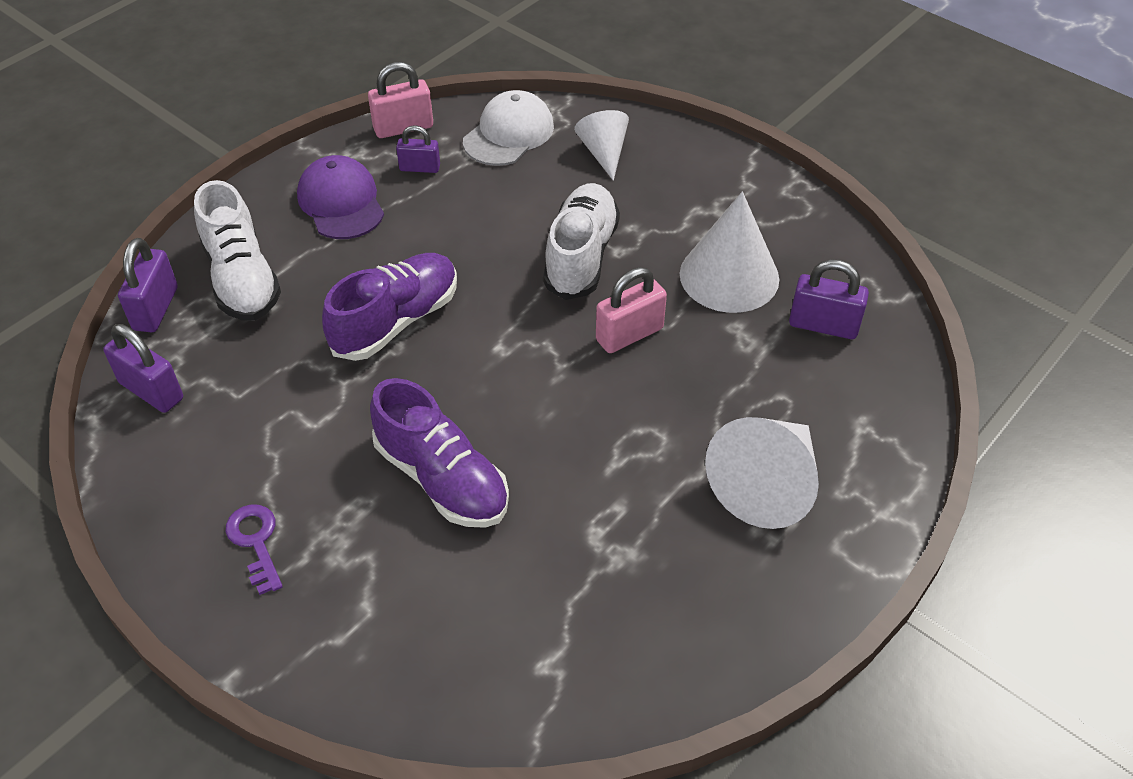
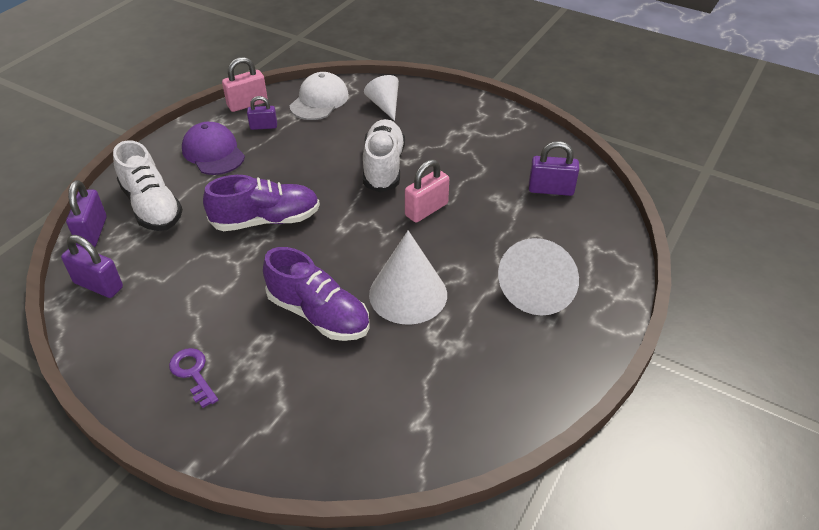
camera: 10 degrees left, 5 degrees down
(396, 321) = (266, 220): purple shoe -> purple shoe turned 45 degrees clockwise
(729, 276) = (483, 168): white cone -> white cone (408, 294)

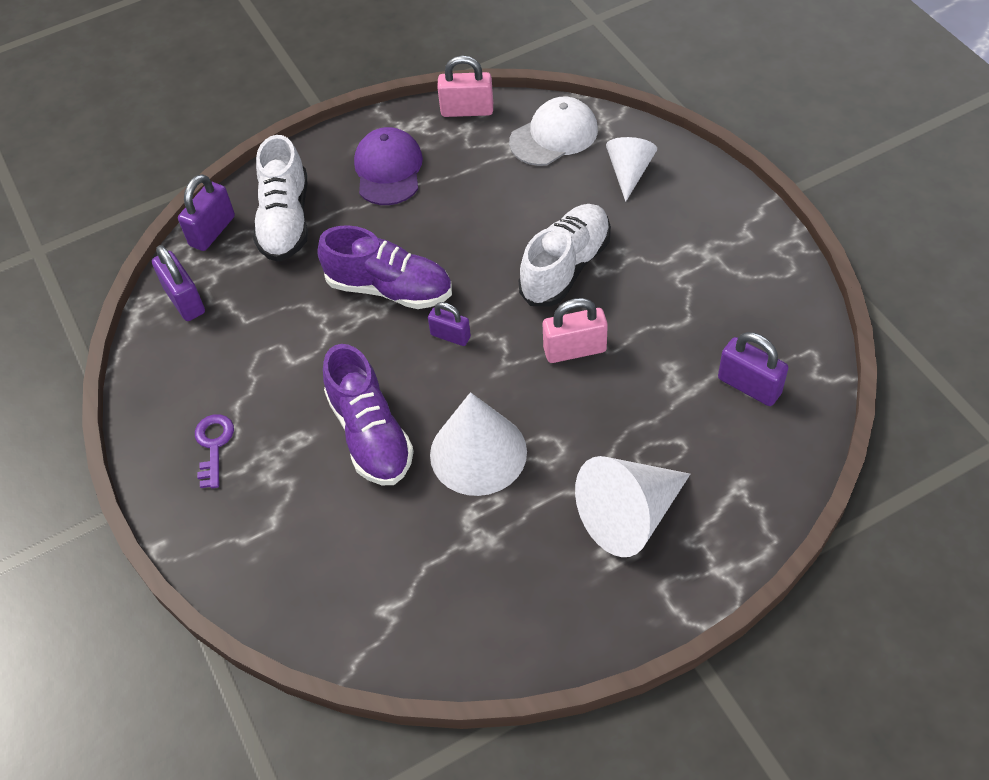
camera: 35 degrees right, 10 degrees up
(263, 126) = (465, 152): purple padlock -> purple padlock (450, 336)

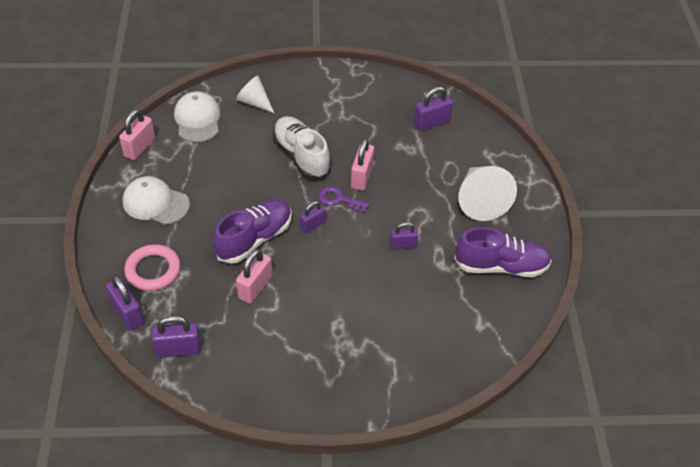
camera: 70 degrees left, 5 degrees down
(214, 446) = (313, 371): purple key -> purple key (339, 199)
(285, 220) = (153, 270): white shoe -> pink ring
(313, 326) = (255, 287): none -> pink padlock
(370, 434) = (358, 288): purple shoe -> purple shoe (501, 266)
(388, 170) = (155, 203): purple cap -> white cap
(478, 453) = (403, 245): white cone -> purple padlock

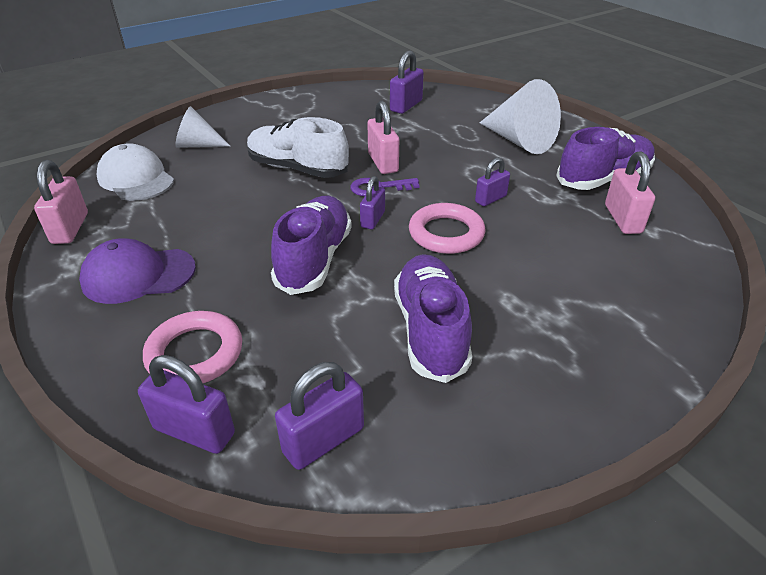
camera: 30 degrees left, 10 degrees down
(155, 203) = (138, 275): white cap -> purple cap
(255, 287) = (365, 308): pink padlock -> pink padlock (622, 219)
(277, 319) = (430, 330): none -> purple shoe
(347, 259) = (446, 233): none -> pink ring

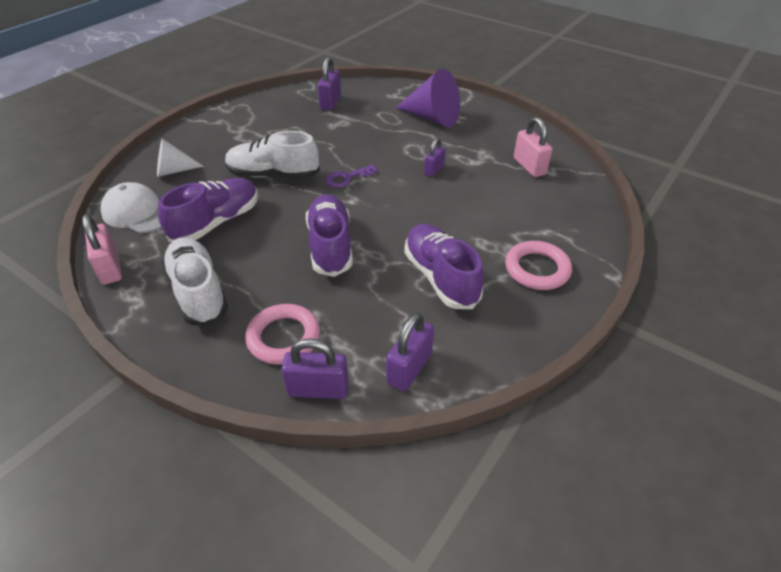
camera: 20 degrees left, 5 degrees up
(138, 275) = (198, 292): purple cap -> white shoe
(373, 219) = (357, 205): purple padlock -> none
(383, 163) = (339, 156): pink padlock -> none
(446, 233) = (416, 204): pink ring -> pink ring (537, 269)
(519, 141) = (432, 118): white cone -> purple cone
(603, 179) = (504, 138): purple shoe -> purple shoe (216, 222)

